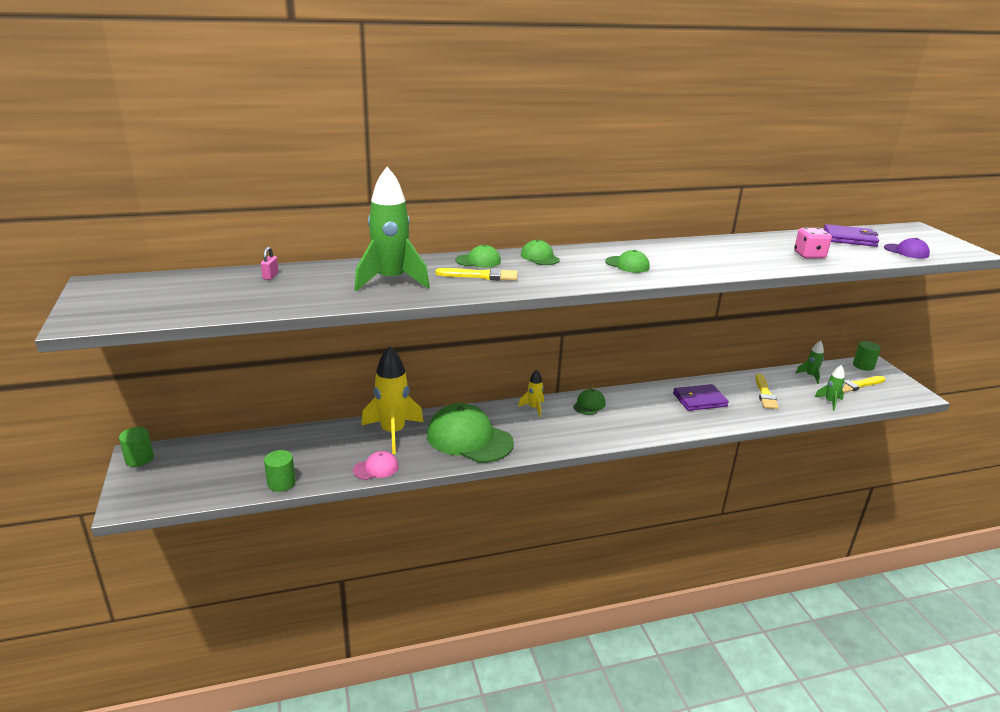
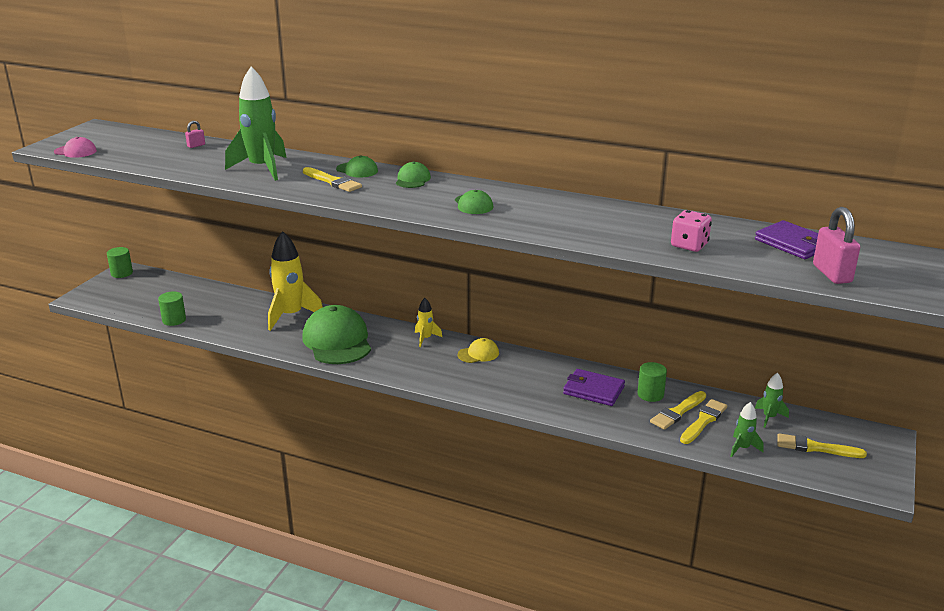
camera: 40 degrees right, 0 degrees up
(376, 468) = (243, 335): pink cap -> pink cap (75, 151)
(589, 404) = (478, 354): green cap -> yellow cap
(786, 393) = (703, 421): none -> yellow brush
(863, 366) = (866, 434): green cylinder -> green cylinder (650, 394)
(906, 251) = (832, 274): purple cap -> pink padlock

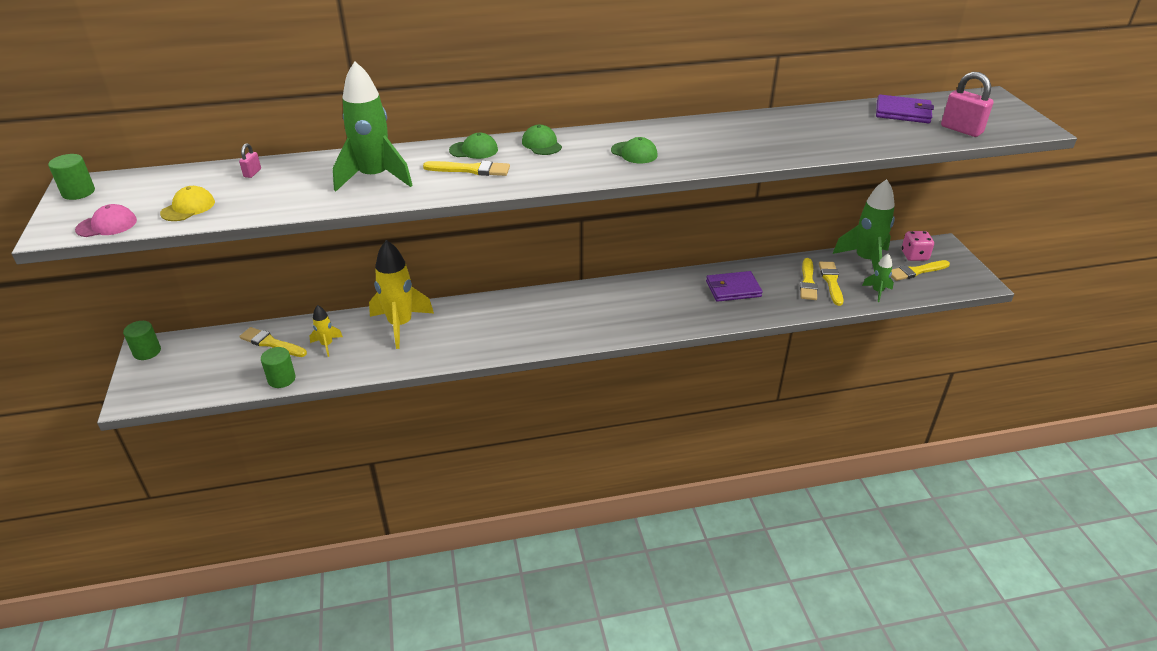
camera: 35 degrees left, 10 degrees up
(196, 295) = (271, 343): none -> yellow brush
(337, 341) = (477, 332): green cap -> none
(425, 338) = (552, 298): yellow rocket -> yellow rocket (327, 345)
(478, 354) = (612, 294): yellow cap -> yellow cap (188, 207)
(650, 394) = (774, 275): green cylinder -> green cylinder (78, 192)
(689, 245) = (845, 137): pink dice -> pink dice (914, 256)
(769, 417) = (865, 260): green rocket -> green rocket, size x2.06

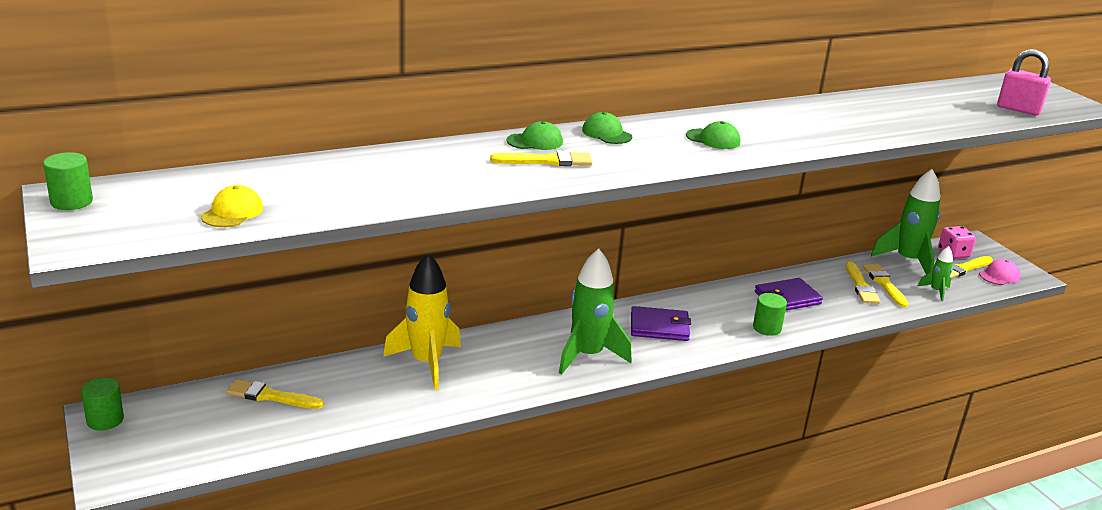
camera: 15 degrees left, 10 degrees down
(107, 225) = (139, 235): pink cap -> pink cap (999, 276)
(252, 173) = (286, 173): pink padlock -> none
(281, 379) = (306, 436): green cylinder -> green cylinder (767, 328)
(327, 345) = (345, 392): yellow rocket -> none
(374, 178) = (440, 173): green rocket -> green rocket (588, 355)
(903, 112) = (952, 95): purple wallet -> purple wallet (659, 327)

